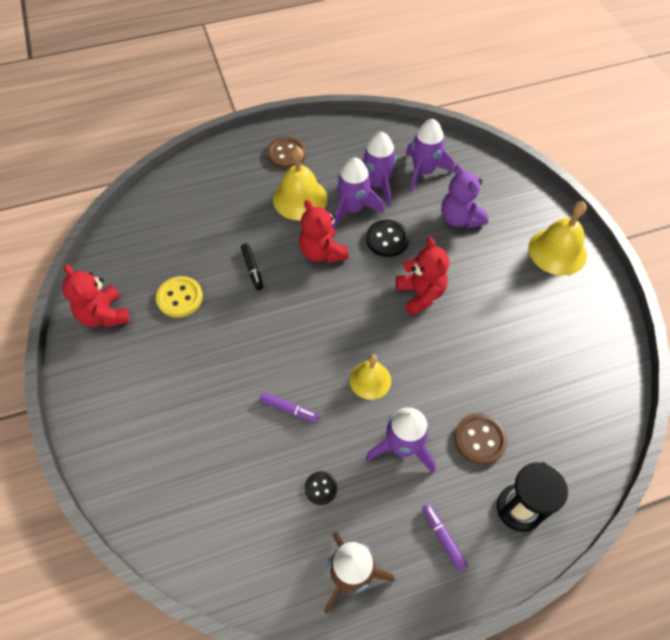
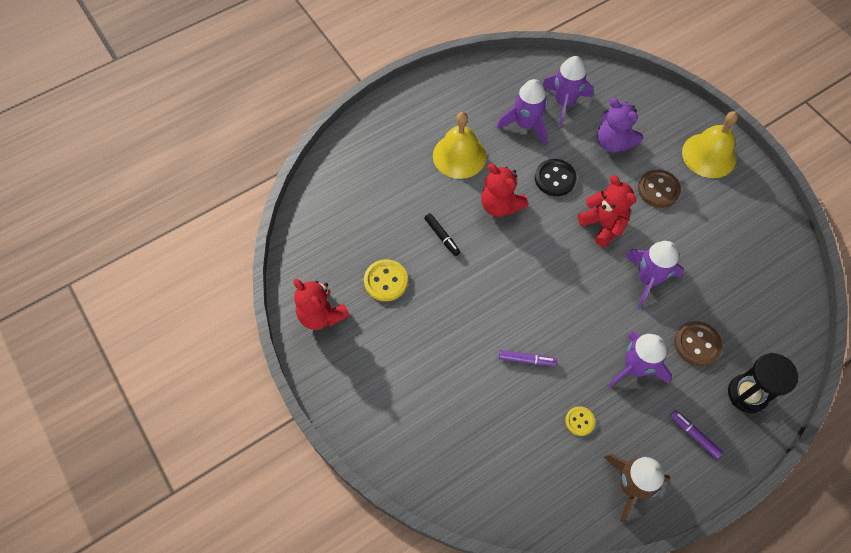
camera: 15 degrees left, 5 degrees up
(286, 154) = (428, 112): brown button -> brown button (658, 189)
(321, 488) = (579, 421): black button -> yellow button
(352, 209) = (512, 155): purple rocket -> purple rocket (648, 279)
(370, 380) = (587, 315): yellow bell -> none

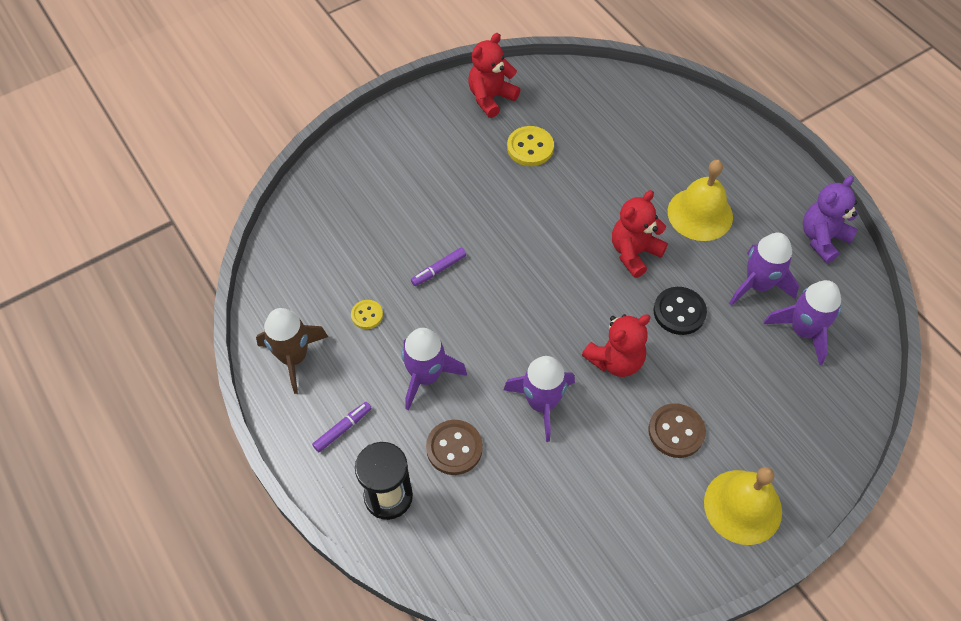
camera: 90 degrees right, 5 degrees down
(442, 236) = (587, 196): black marker -> none
(526, 360) = (438, 270): purple marker -> purple marker turned 45 degrees clockwise
(613, 142) = (745, 384): purple teddy bear -> purple teddy bear (822, 238)

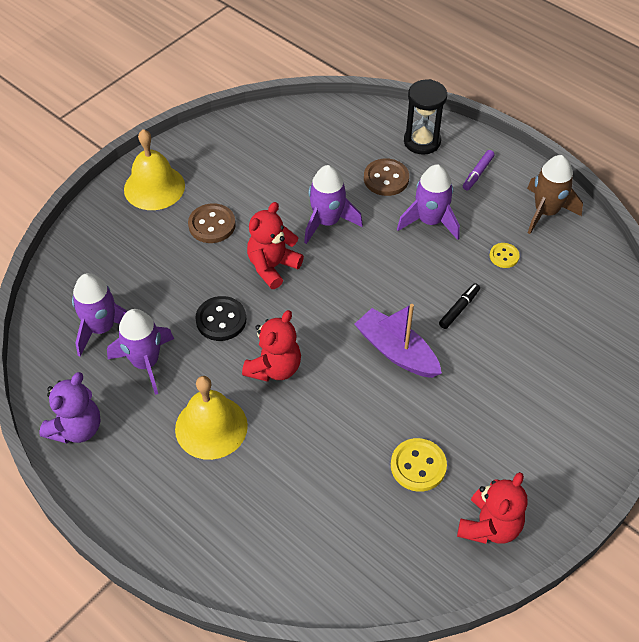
camera: 165 degrees right, 5 degrees down
(438, 270) = (459, 309): purple marker -> black marker
(515, 242) = (396, 351): none -> purple boat

